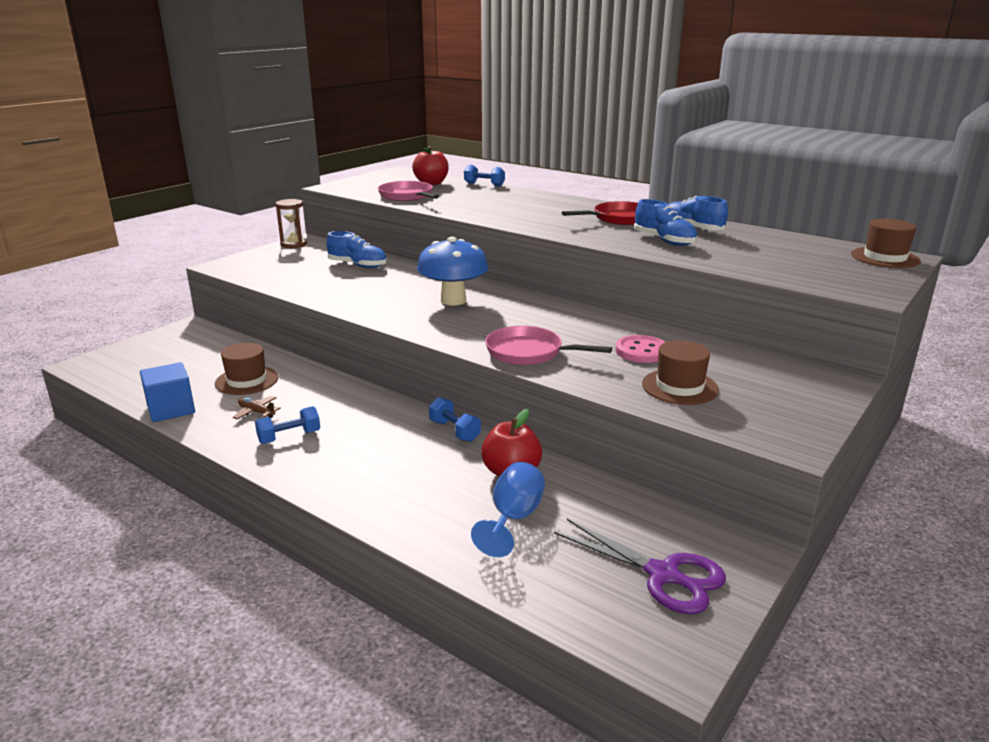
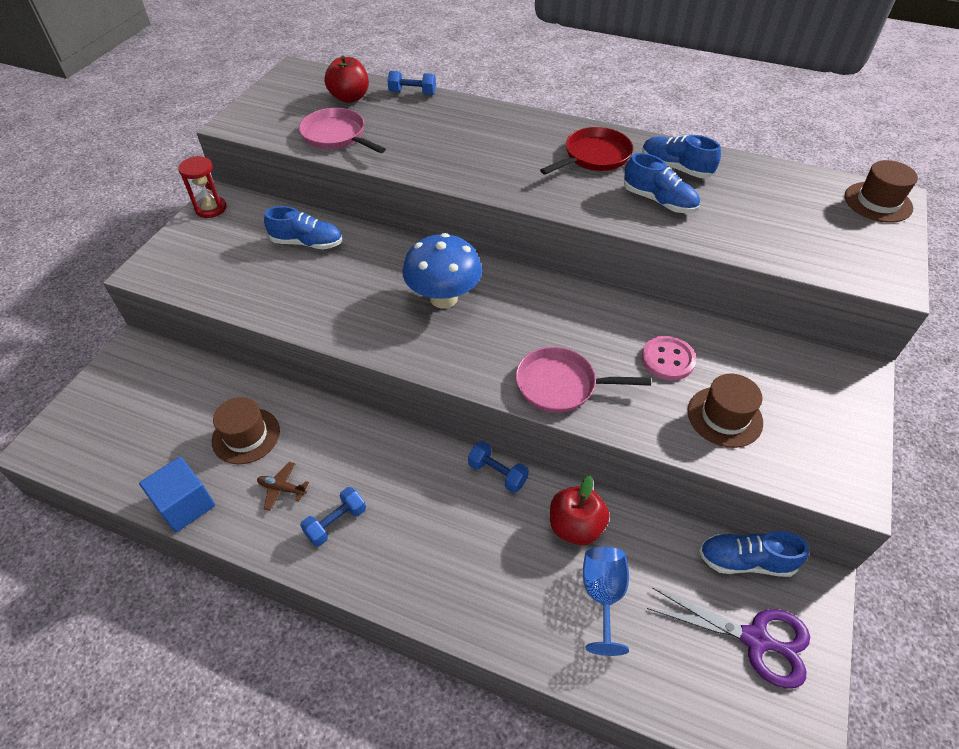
camera: 15 degrees left, 25 degrees up
(293, 244) = (211, 208): brown hourglass -> red hourglass
(679, 521) = (745, 561): none -> blue shoe

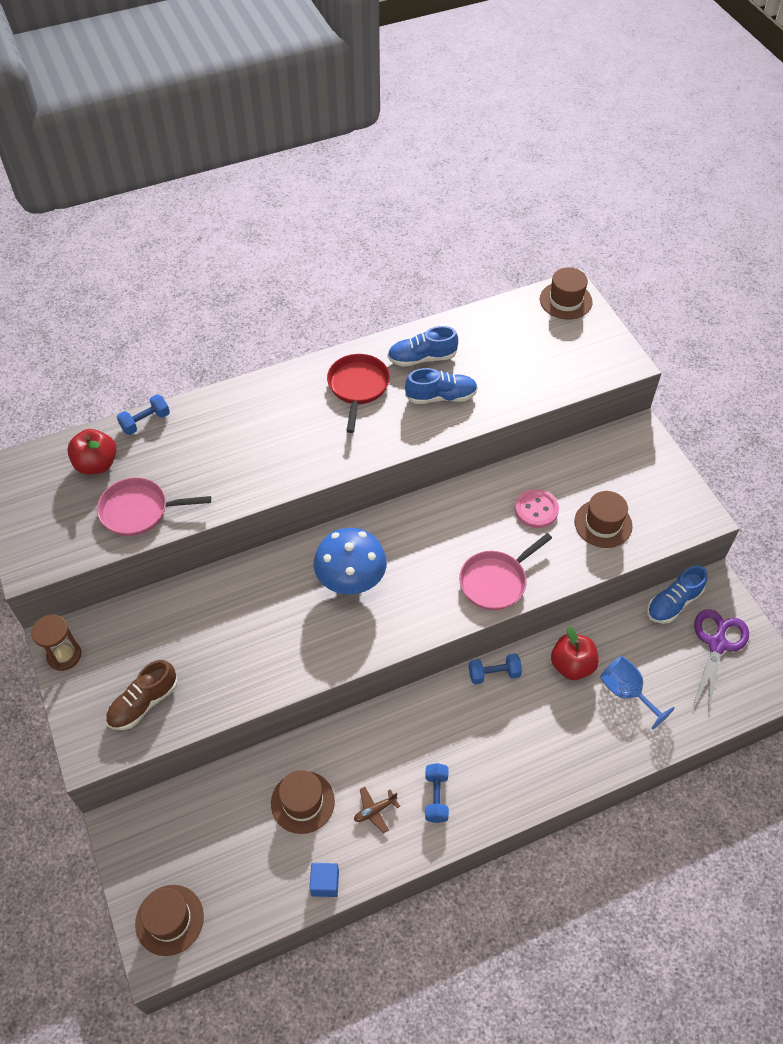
camera: 45 degrees left, 5 degrees up
(76, 431) = (169, 920): none -> brown hat
(185, 505) = (325, 883): blue cube -> blue cube, size x0.64
(211, 208) = (64, 655): red hourglass -> brown hourglass
(211, 268) = (144, 703): none -> brown shoe
(307, 243) = (191, 619): blue shoe -> none
(756, 639) = (717, 644): purple scissors -> purple scissors turned 45 degrees counterclockwise

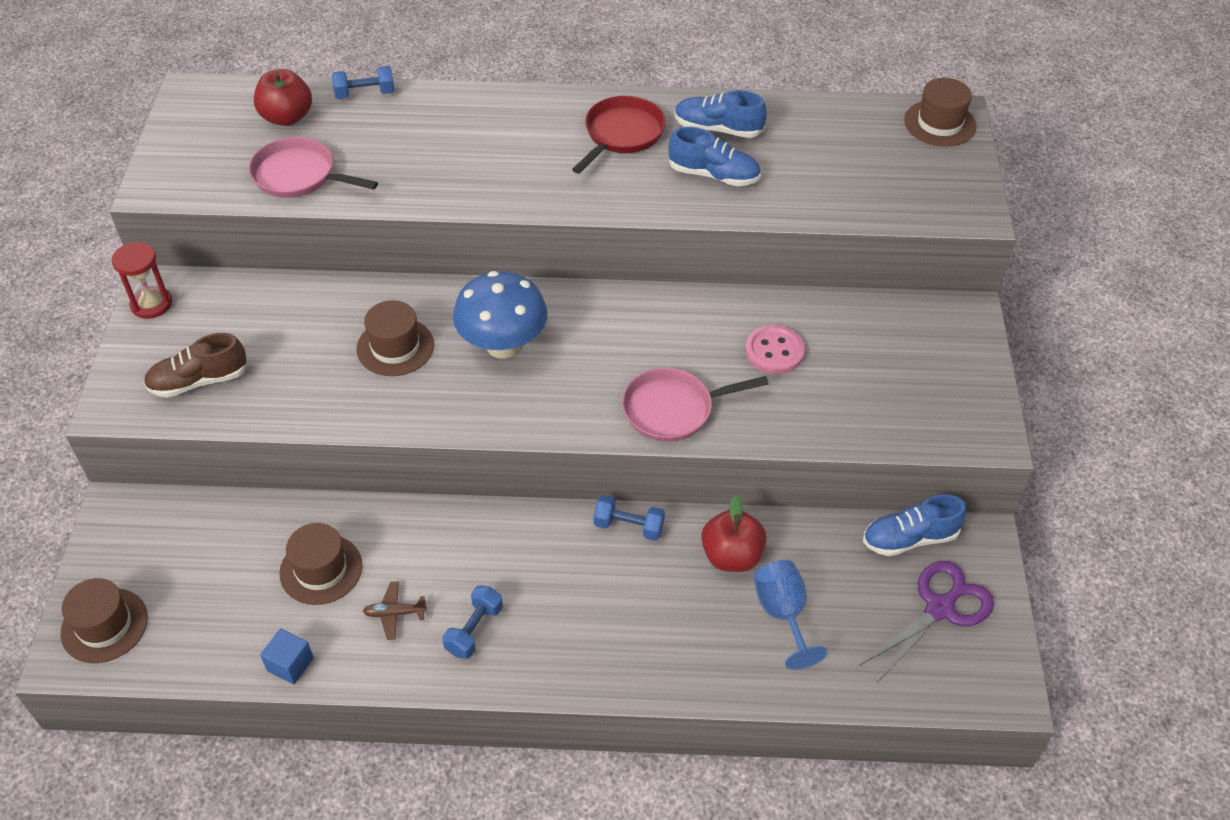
camera: 25 degrees right, 5 degrees down
(64, 655) = (151, 304): brown hourglass -> red hourglass
(603, 524) = (850, 397): brown hat -> brown hat (395, 347)

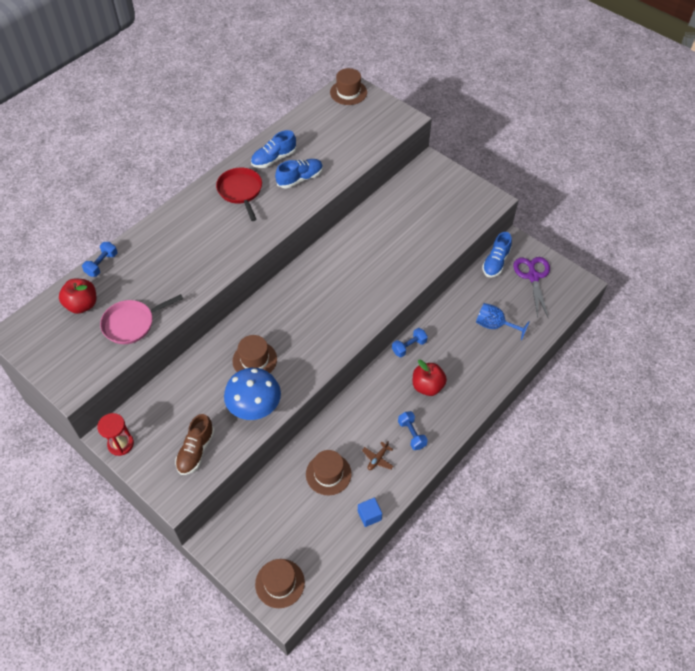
camera: 50 degrees left, 5 degrees up
(503, 345) = (294, 320): blue mushroom -> blue mushroom (255, 408)
(673, 409) = (388, 285): pink pan -> none
(731, 556) = (454, 323): red apple -> red apple (427, 386)
(774, 351) = (390, 232): pink button -> none

